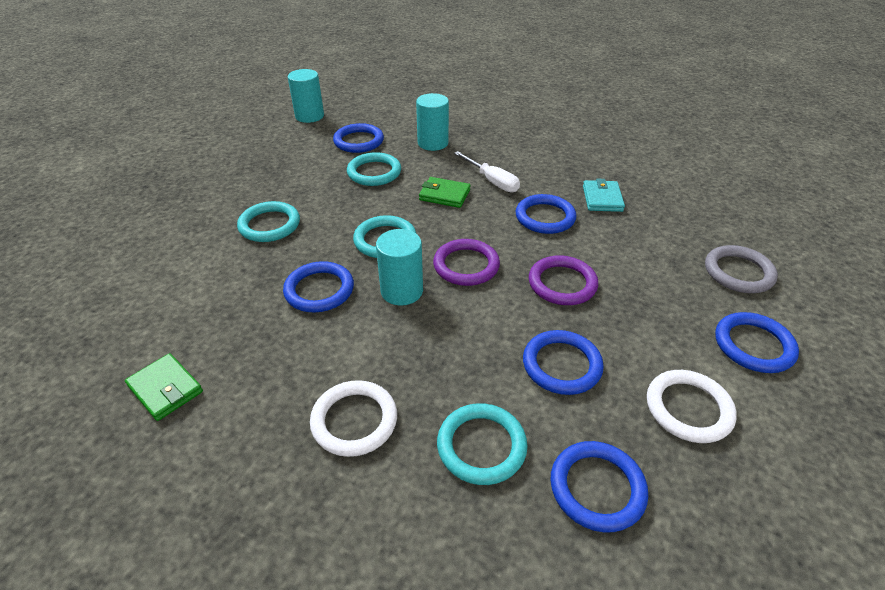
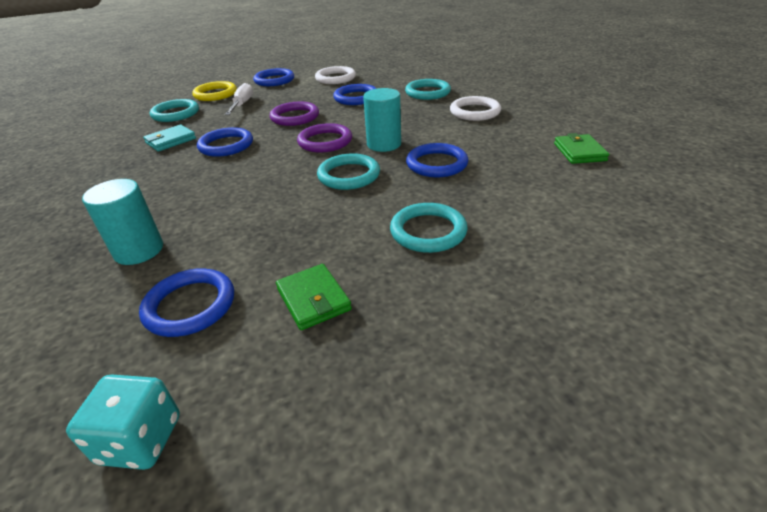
camera: 135 degrees left, 5 degrees down
(309, 116) = (140, 439): turquoise cylinder -> turquoise dice
(374, 172) = (256, 243): turquoise ring -> turquoise ring (175, 114)
(444, 195) = (247, 189): green wallet -> green wallet (313, 299)
(492, 181) = (194, 183): white screwdriver -> white screwdriver (242, 104)
(597, 488) = (402, 77): blue ring -> none
(738, 272) = (215, 94): grey ring -> yellow ring

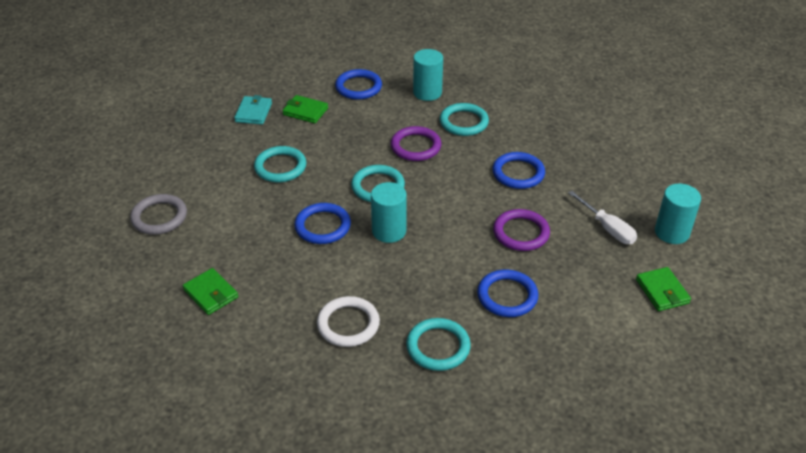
camera: 140 degrees right, 5 degrees up
(140, 439) = (313, 56): turquoise dice -> none
(171, 141) = (573, 158): turquoise wallet -> turquoise wallet (253, 112)
(175, 114) = (643, 187): turquoise ring -> turquoise ring (464, 122)
(215, 94) = (672, 232): yellow ring -> turquoise cylinder
(274, 80) = (662, 291): blue ring -> green wallet
(325, 141) = (443, 213): purple ring -> purple ring (415, 146)
(335, 78) = (595, 333): white ring -> none
(624, 230) = (159, 217): none -> grey ring

